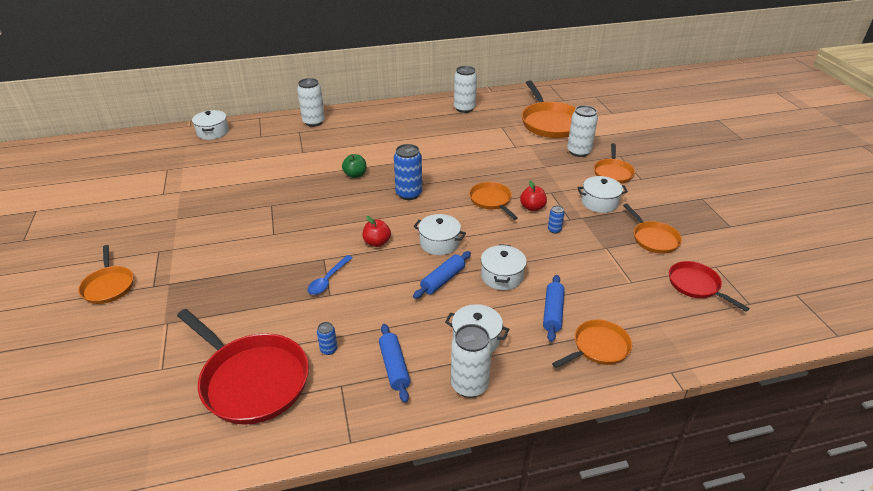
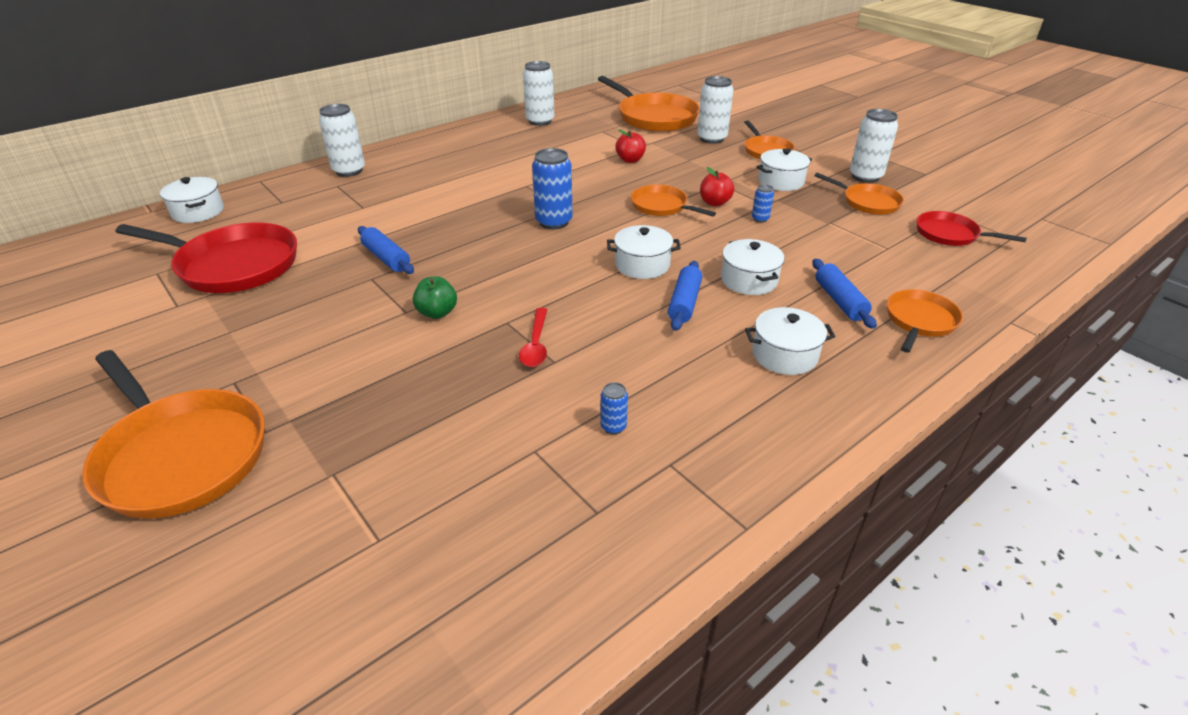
camera: 25 degrees left, 0 degrees up
(108, 286) = (181, 455): orange pan -> orange pan, size x1.79
(252, 380) = (538, 503): red pan -> red pan (233, 265)
(328, 280) = (535, 345): blue spoon -> red spoon
(355, 175) = (463, 217): green apple -> green apple (437, 313)
(377, 242) = (562, 284): red apple -> red apple (630, 160)
(394, 367) = (718, 418): blue rolling pin -> blue rolling pin (386, 258)
(469, 385) = (825, 407): white can -> white can (865, 176)

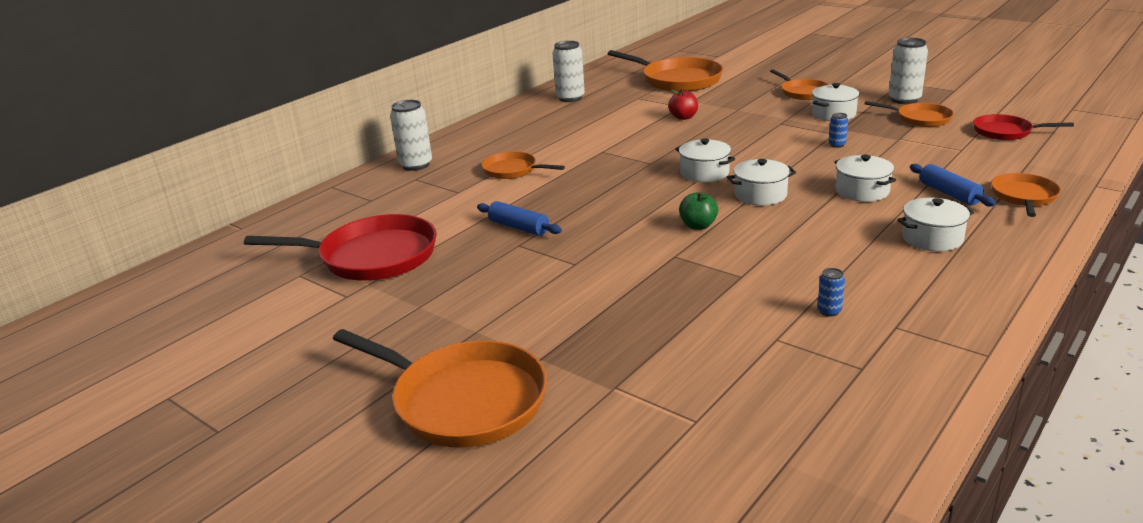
camera: 10 degrees left, 10 degrees down
(198, 212) = (292, 221): white pot -> white pot (704, 173)
(437, 313) = (605, 260): green apple -> green apple (698, 226)
(535, 345) = (714, 267): red spoon -> none
(554, 222) = (653, 175): blue can -> none
(661, 206) = (742, 149): orange pan -> orange pan (513, 170)
(684, 303) = (819, 216): blue rolling pin -> none
(712, 138) = (745, 90): white can -> none
(714, 203) = (787, 139): red apple -> none

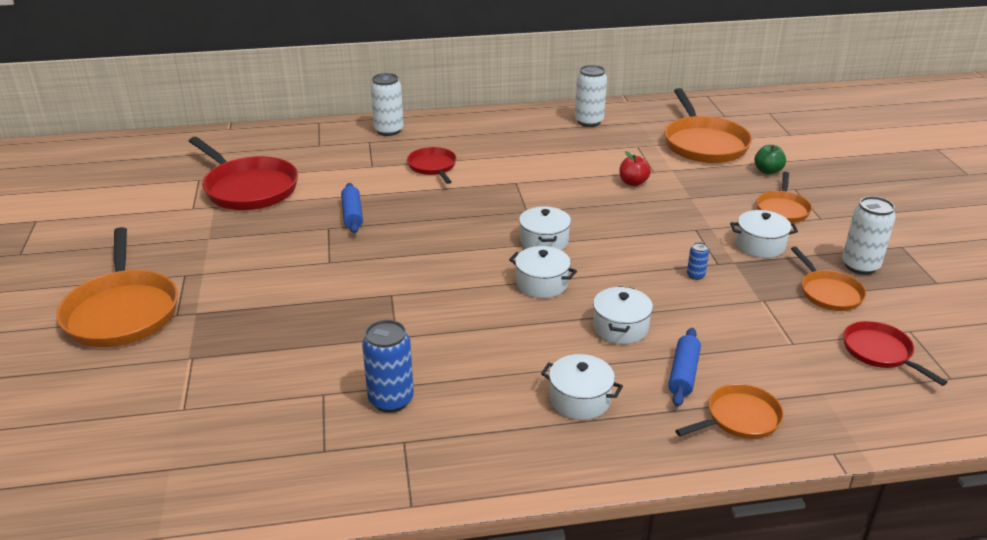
camera: 40 degrees right, 5 degrees up
(513, 170) = (433, 167): orange pan -> red pan
(698, 226) = (450, 282): green apple -> green apple (768, 171)
(829, 311) = (391, 400): blue can -> blue can, size x2.07

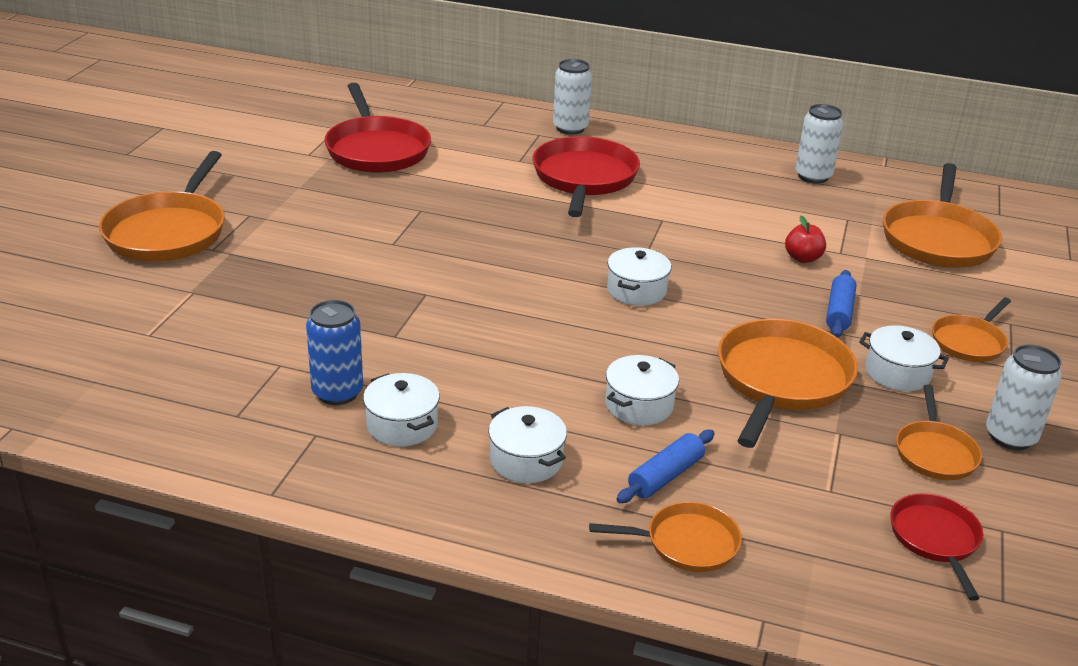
camera: 25 degrees right, 0 degrees up
(352, 215) = (456, 204): blue rolling pin -> blue rolling pin (839, 312)
(433, 167) = (584, 178): red pan -> red pan, size x1.79
(542, 283) = (593, 333): white pot -> white pot (402, 425)
(695, 275) = (781, 380): blue can -> orange pan
(768, 171) = (994, 293): green apple -> none

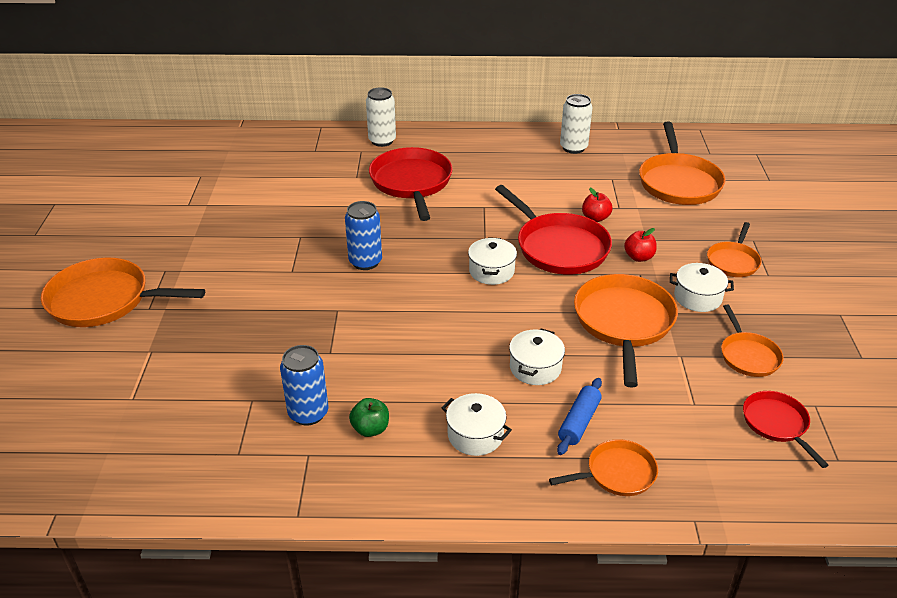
camera: 15 degrees left, 5 degrees up
(168, 232) = (104, 300): orange pan -> orange pan turned 105 degrees clockwise
(376, 149) = (241, 189): red pan -> red pan (558, 247)
(402, 425) = (370, 429): white pot -> green apple
(485, 251) = (365, 262): none -> blue can
(839, 312) = (638, 257): blue rolling pin -> red apple
(1010, 437) = (790, 330): white can -> none

